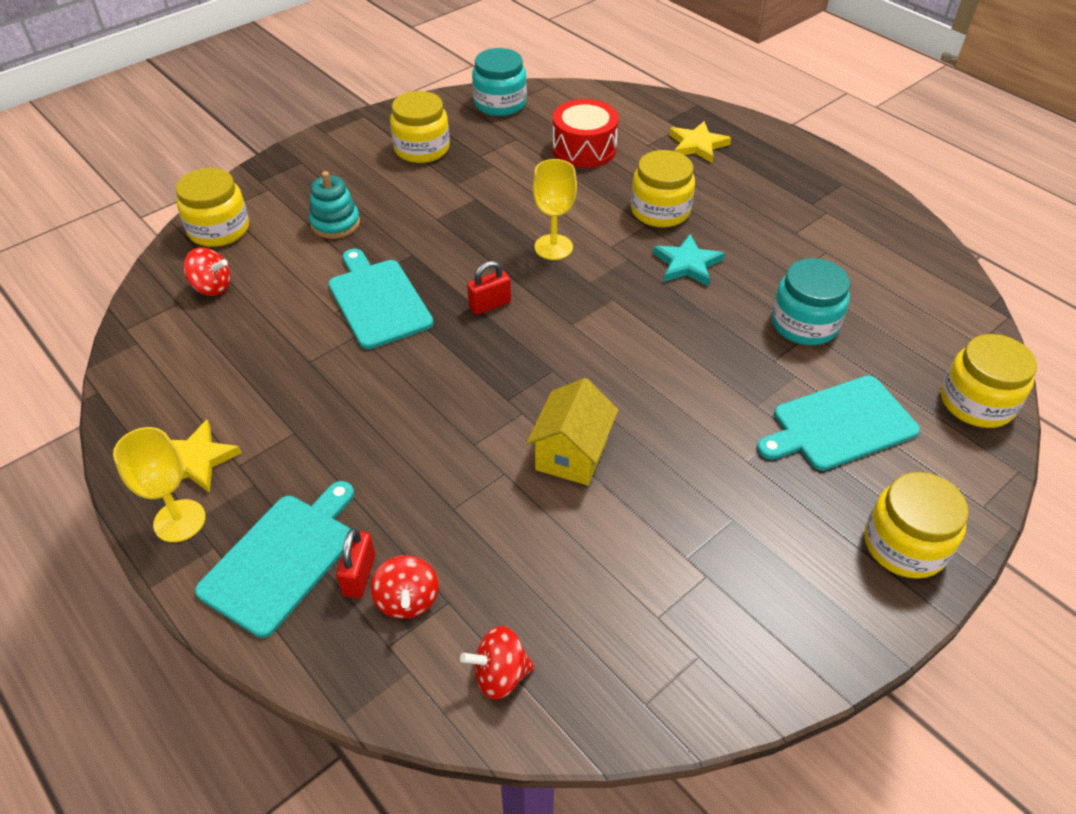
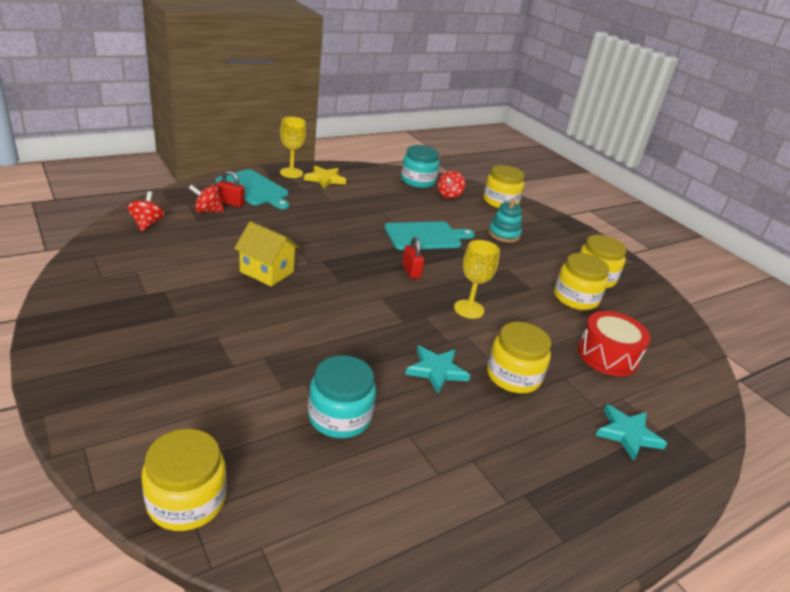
camera: 95 degrees right, 15 degrees down
(500, 103) = (671, 325): turquoise jar -> turquoise jar (418, 181)
(697, 145) = (627, 434): yellow star -> turquoise star
(840, 424) = (218, 394): turquoise cutting board -> none
(904, 545) = (92, 384): yellow jar -> yellow jar (575, 298)

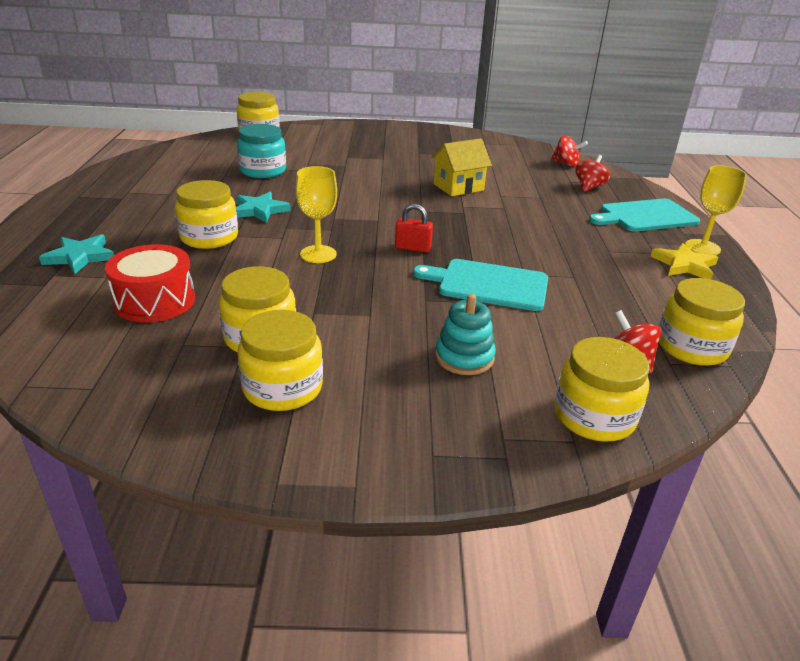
camera: 125 degrees right, 0 degrees up
(231, 203) = (607, 199): red padlock -> none
(418, 181) = (691, 347): turquoise jar -> yellow jar
(425, 236) = (488, 284): turquoise cutting board -> turquoise cutting board turned 90 degrees clockwise

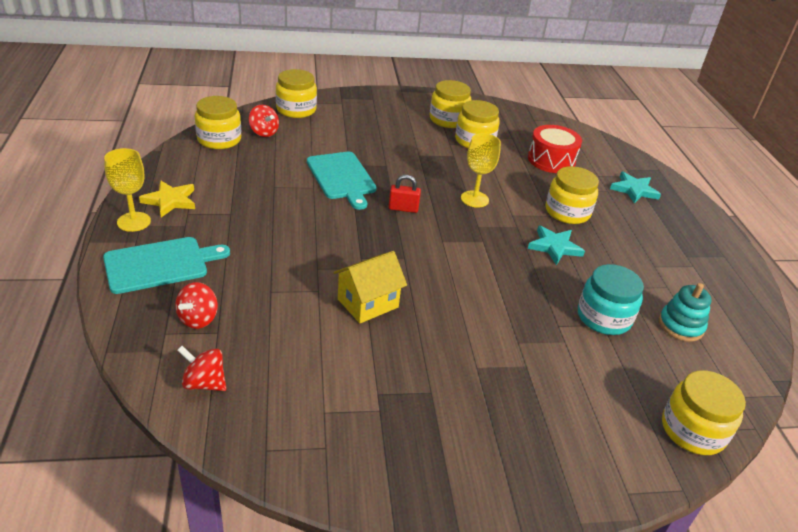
camera: 170 degrees right, 5 degrees up
(464, 357) = (359, 133): turquoise stacking toy -> turquoise stacking toy (680, 326)
(488, 284) = (342, 177): turquoise cutting board -> turquoise cutting board turned 60 degrees clockwise

